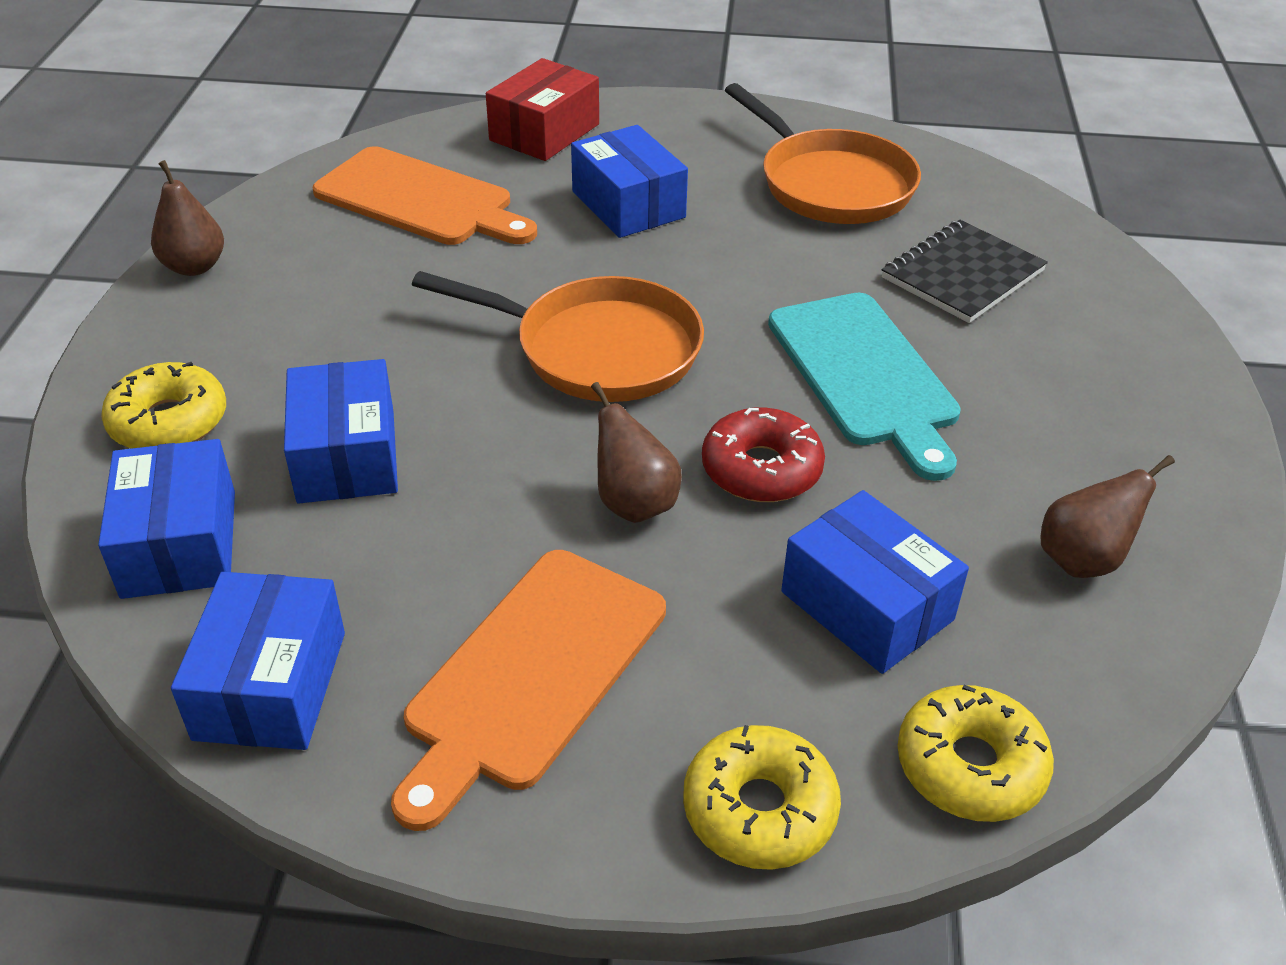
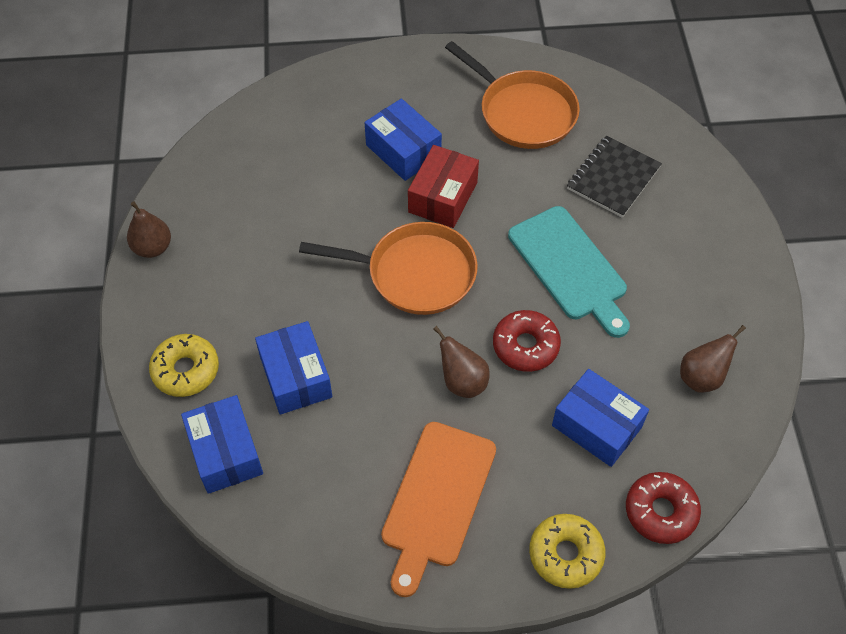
camera: 10 degrees left, 15 degrees up
(271, 685) = (307, 530): blue box -> none
(420, 200) = (273, 167): orange cutting board -> none
(544, 132) = (334, 93): red box -> red box (443, 197)
(970, 766) = (660, 511): yellow donut -> red donut

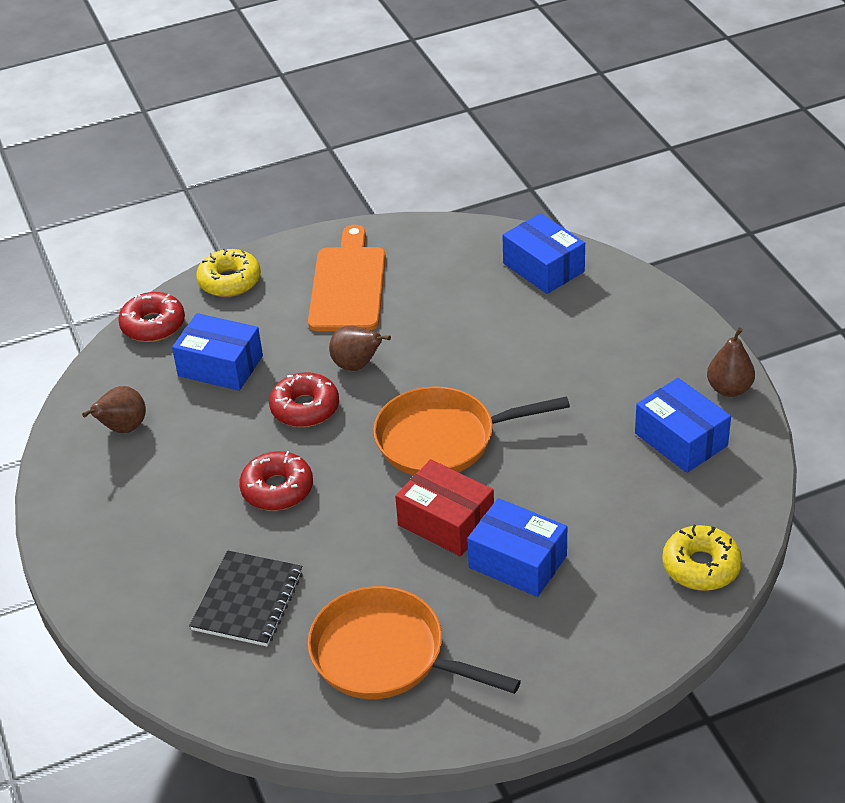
camera: 165 degrees right, 15 degrees down
(186, 370) = (618, 308): yellow donut -> yellow donut (701, 566)
(296, 377) = (515, 329): blue box -> blue box (681, 439)
(443, 197) = (446, 522): red box -> red box turned 60 degrees counterclockwise
(570, 267) = (277, 489): turquoise cutting board -> red donut

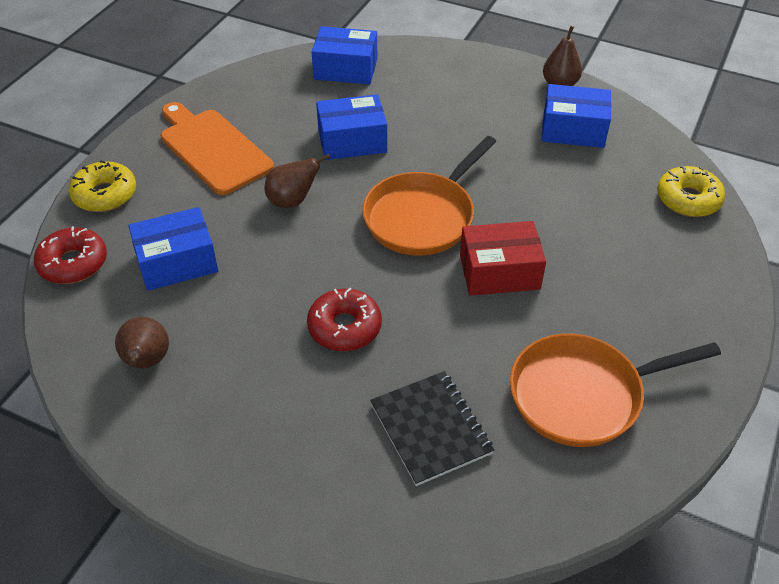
camera: 45 degrees left, 5 degrees up
(305, 408) = (290, 254): red donut -> none
(517, 561) = (581, 268): blue box -> blue box (352, 141)

